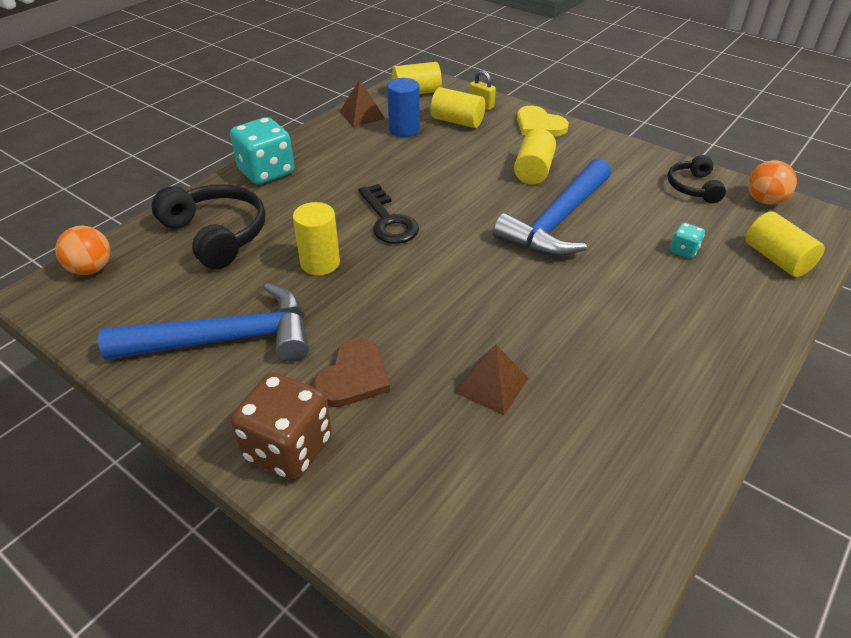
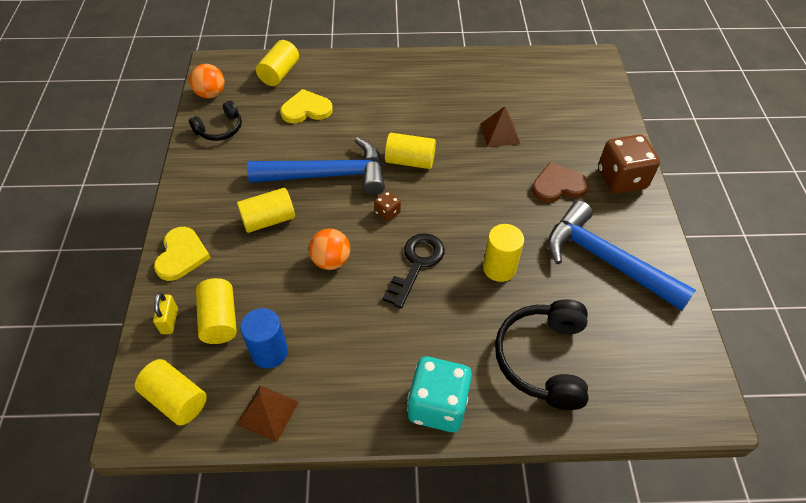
camera: 130 degrees left, 10 degrees up
(91, 269) = (661, 404): orange ball -> orange ball (331, 261)
(466, 233) = (387, 213): none -> brown dice
(522, 282) = (410, 161): none -> yellow cylinder
(683, 250) = (306, 109): turquoise dice -> yellow heart

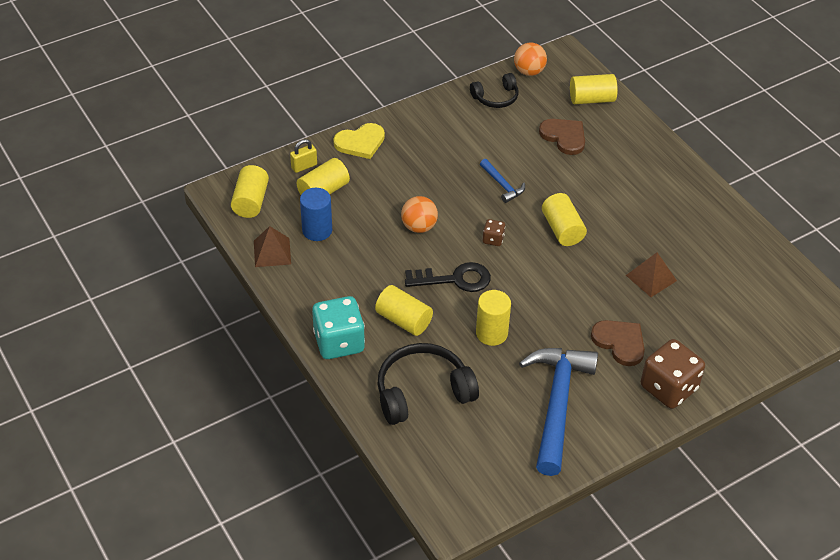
camera: 60 degrees right, 5 degrees down
(220, 129) = (496, 97): black headphones -> black headphones turned 45 degrees counterclockwise
(268, 220) = (429, 172): yellow cylinder -> yellow cylinder (403, 320)
(306, 109) = (564, 137): yellow heart -> brown heart
(327, 175) = (502, 185): blue hammer -> blue hammer, size x0.45

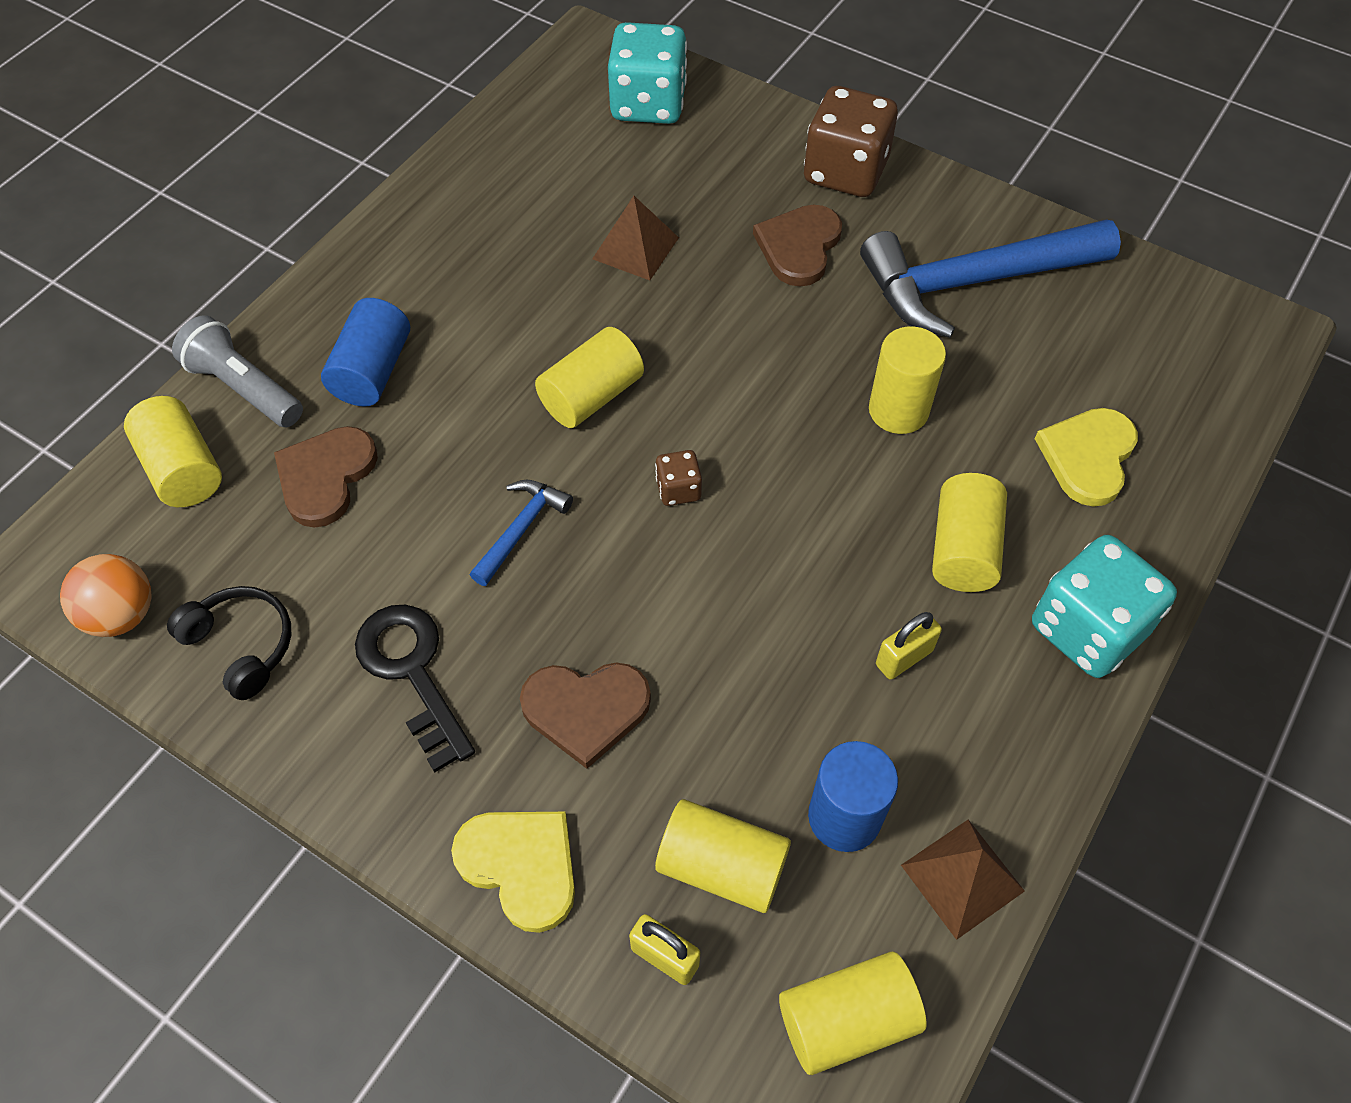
camera: 115 degrees left, 10 degrees up
(367, 276) = (904, 657): none -> yellow padlock
(408, 177) = (586, 710): none -> brown heart
(419, 227) = (718, 625): orange ball -> none
(422, 392) = (1088, 457): black headphones -> yellow heart
(455, 279) = (814, 510): black key -> black key (412, 672)
(616, 164) = (372, 371): none -> blue cylinder
(628, 124) = (244, 388): none -> grey flashlight
(765, 323) = (648, 104): none -> turquoise dice

